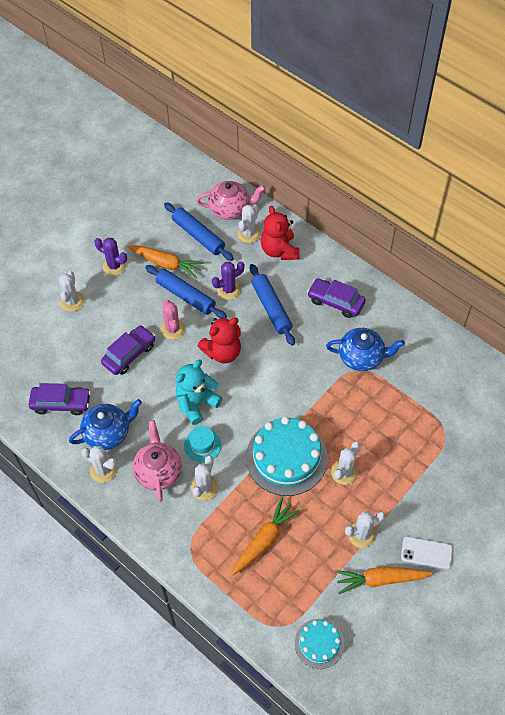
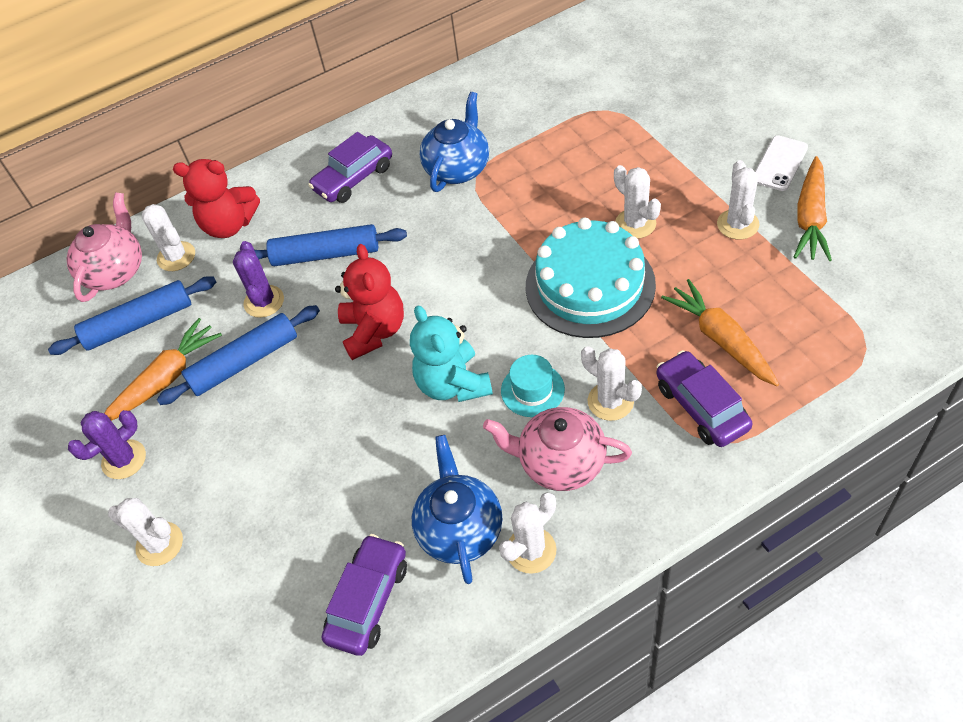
camera: 65 degrees left, 5 degrees down
(129, 354) = (316, 467): purple car -> purple car (701, 407)
(172, 329) = (298, 392): pink cactus -> none
(319, 643) = (899, 305): turquoise cake -> none

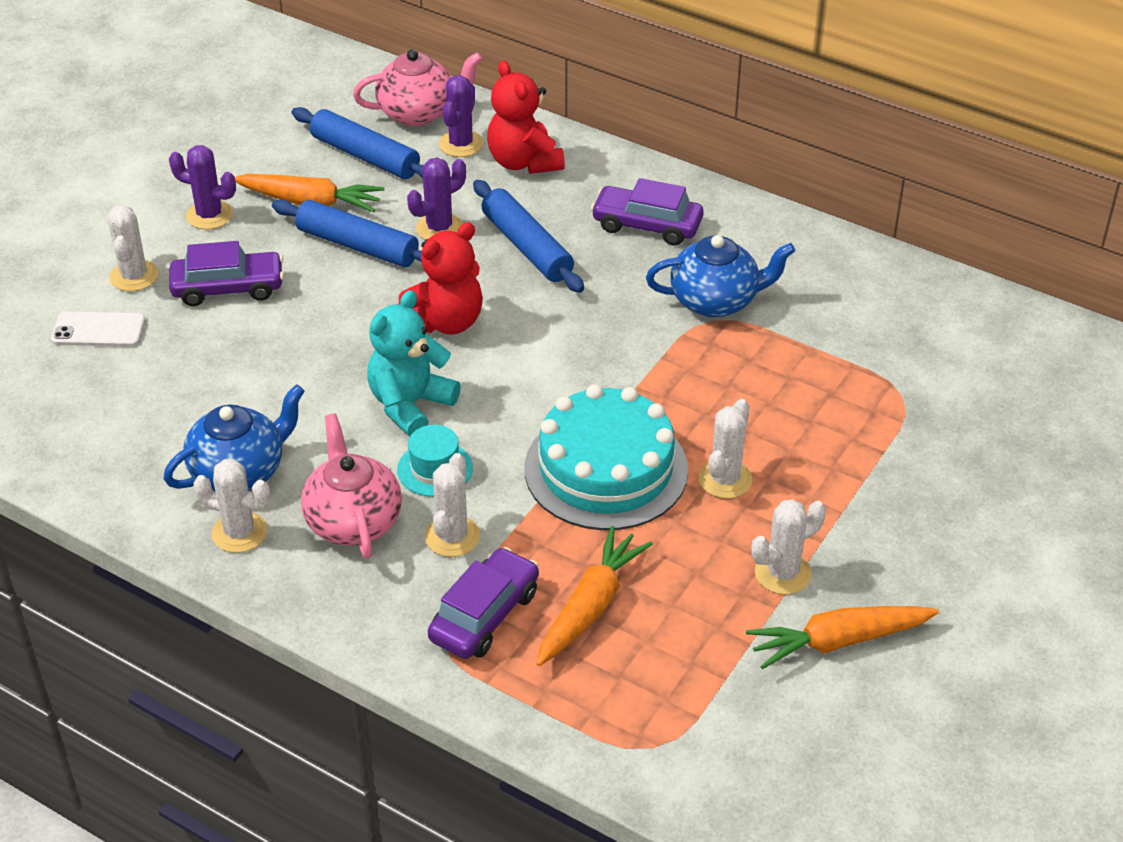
camera: 55 degrees right, 10 degrees down
(176, 256) = (461, 144): white cactus -> purple cactus
(368, 600) = (135, 435): purple car -> purple car (228, 288)
(780, 163) = (917, 587): white phone -> white phone (98, 330)

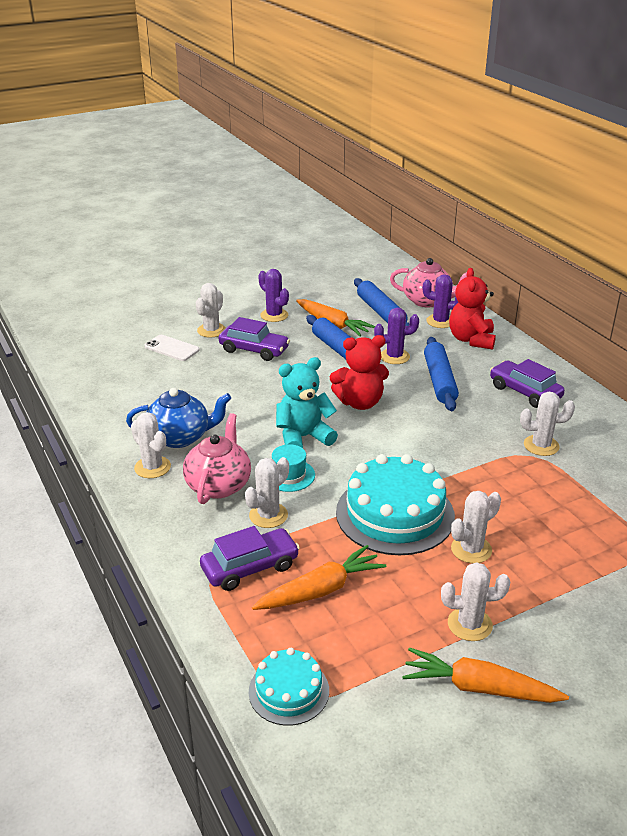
camera: 30 degrees right, 10 degrees down
(461, 144) = (440, 321): purple cactus -> purple cactus turned 60 degrees clockwise
(644, 740) = (289, 691): none -> turquoise cake
(716, 301) = (541, 445): blue teapot -> white cactus

